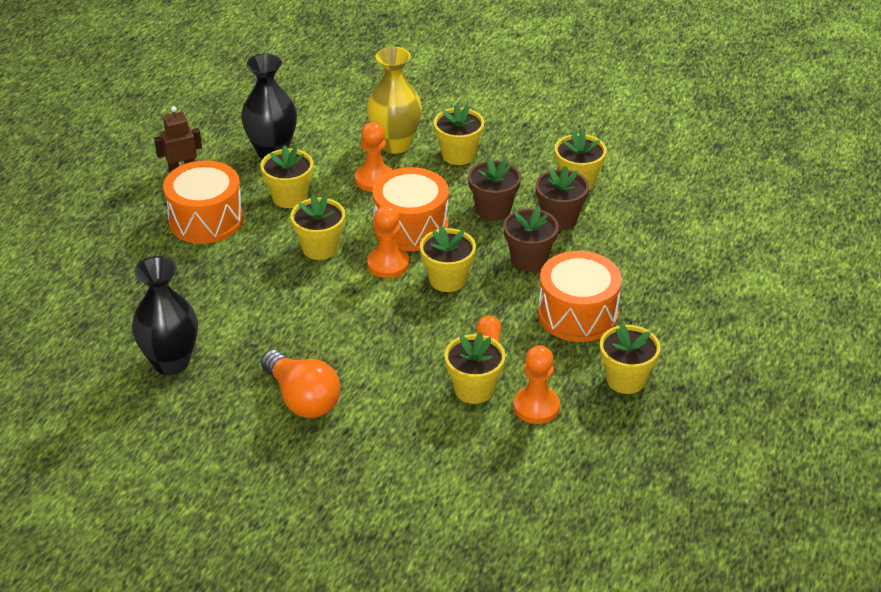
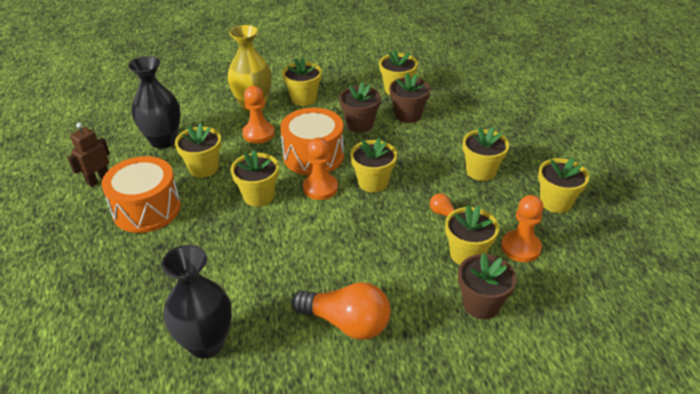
camera: 30 degrees left, 0 degrees up
(529, 259) = (414, 147): brown flower pot -> brown flower pot (481, 304)
(577, 314) = (481, 171): orange drum -> yellow flower pot

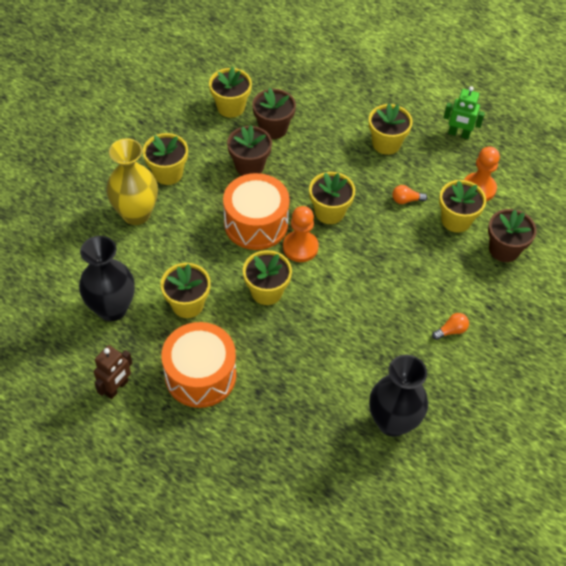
camera: 50 degrees left, 15 degrees up
(98, 179) = (117, 388): brown robot -> brown robot turned 135 degrees counterclockwise
(258, 134) = (182, 237): orange pawn -> none
(346, 323) = (451, 330): orange light bulb -> orange light bulb, size x0.44
(555, 202) = (458, 134): yellow flower pot -> green robot

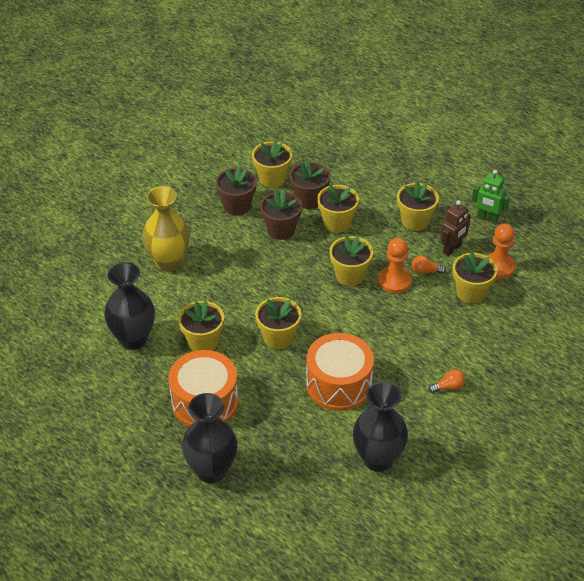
camera: 10 degrees right, 10 degrees down
(117, 388) = (126, 405): brown robot -> brown robot (452, 249)
(168, 173) = (203, 230): yellow flower pot -> yellow flower pot (337, 223)
(220, 455) = (211, 470): none -> black vase
(256, 223) = (278, 279): orange drum -> orange drum (338, 384)
(300, 247) = (317, 303): orange pawn -> orange pawn (394, 281)
(504, 249) = (513, 322): brown flower pot -> brown flower pot (237, 206)

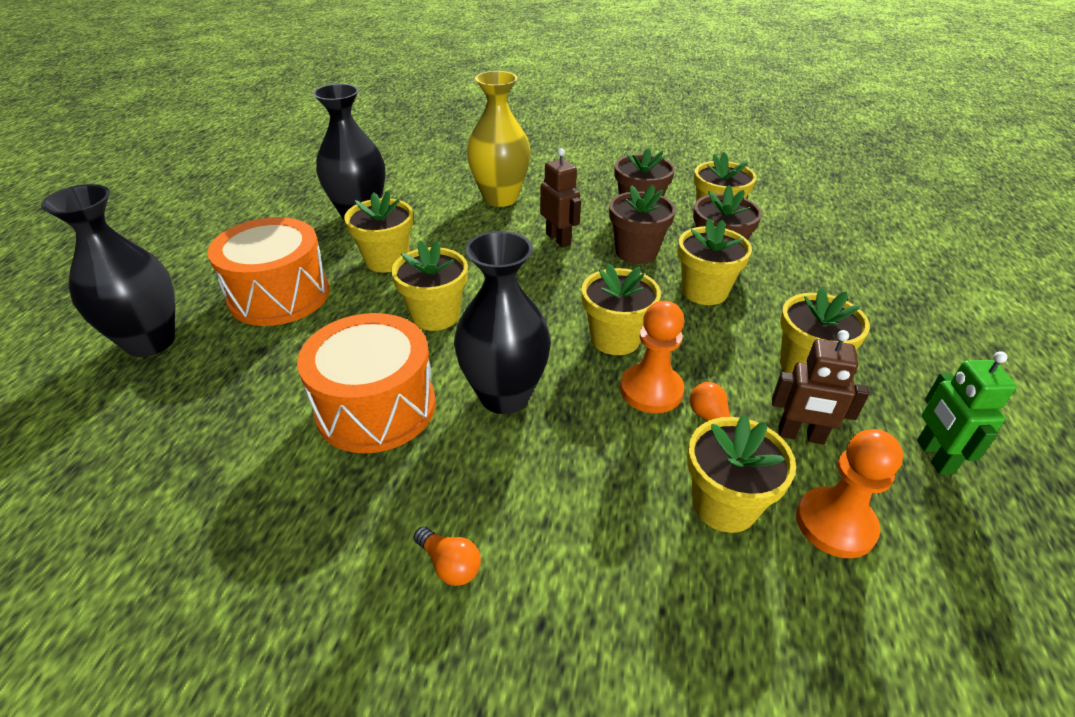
camera: 60 degrees right, 5 degrees down
(241, 256) = (558, 239): none -> brown robot
(377, 459) = (215, 521): black vase -> black vase (504, 396)

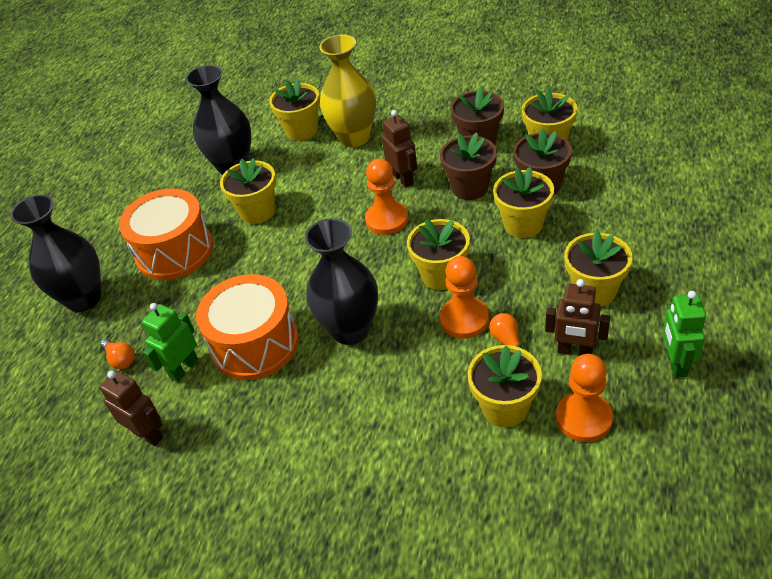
camera: 10 degrees right, 5 degrees up
(208, 524) = (148, 434): none -> brown robot
(274, 434) = (184, 369): none -> green robot
(435, 315) = (298, 262): yellow flower pot -> yellow flower pot (302, 130)
(449, 565) = (309, 455): orange light bulb -> orange light bulb (120, 359)
(542, 277) = (387, 219): none -> orange pawn

